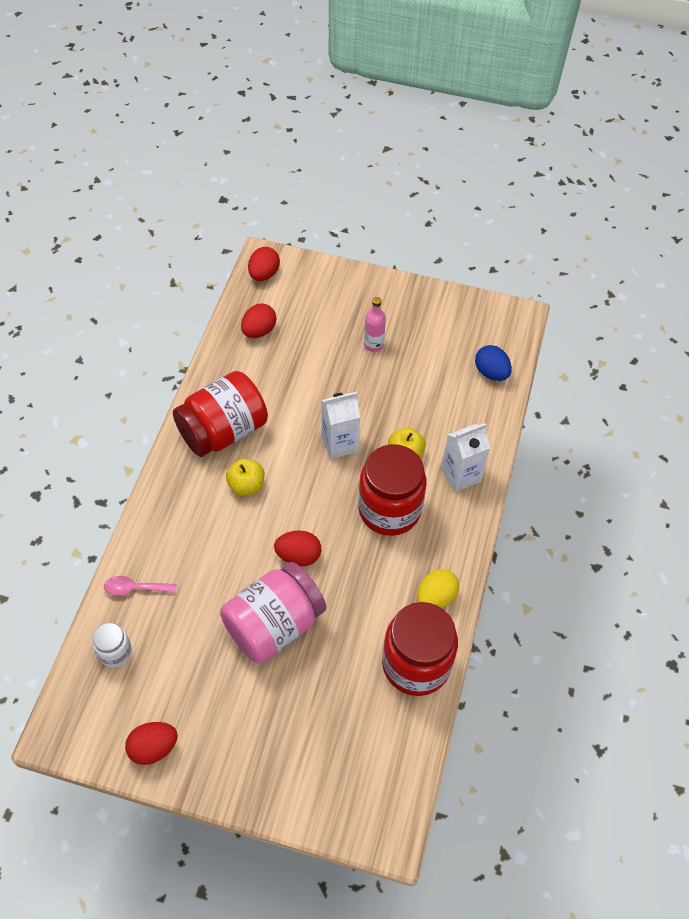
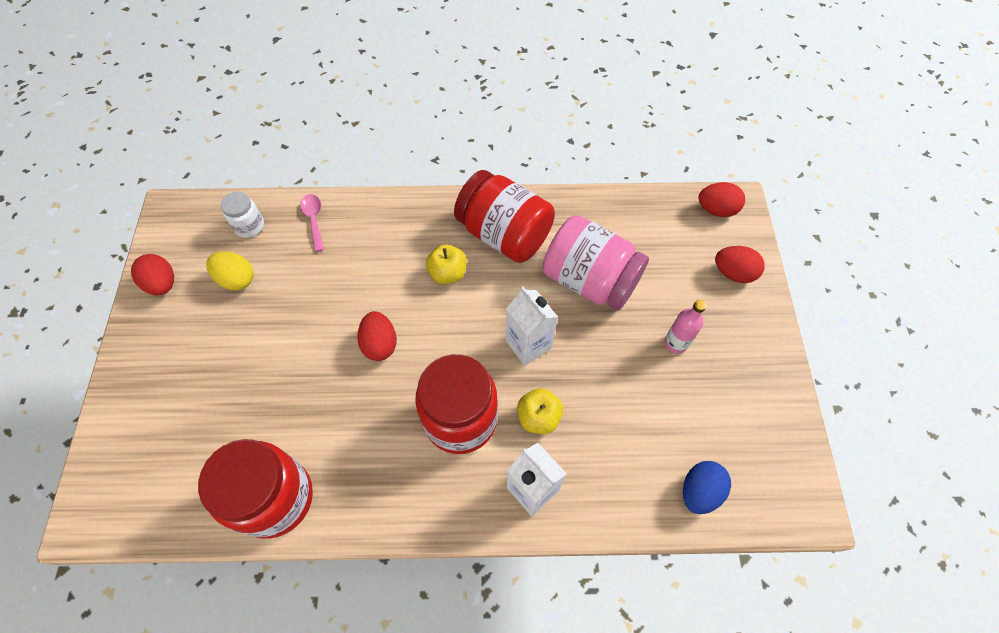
camera: 75 degrees right, 5 degrees up
(259, 331) = (640, 227): red egg -> red egg (733, 273)
(274, 625) = (297, 344): pink jar -> pink jar (590, 280)
(435, 597) = (361, 499): yellow egg -> yellow egg (237, 279)

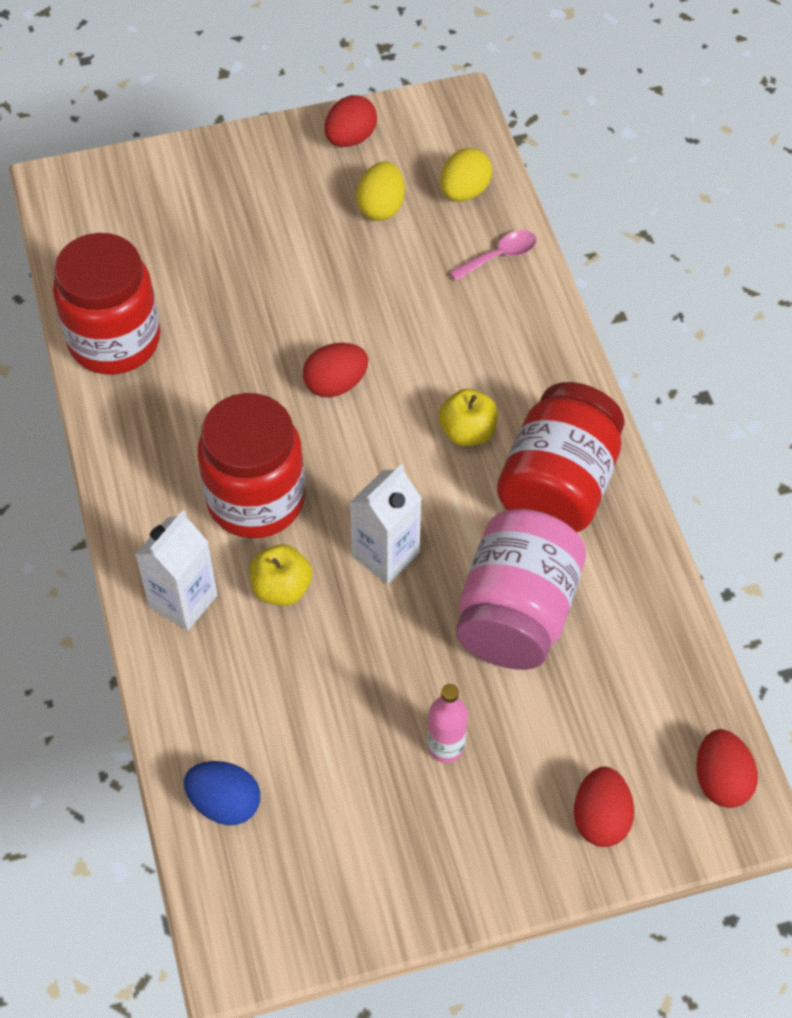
camera: 75 degrees right, 5 degrees down
(249, 226) = (464, 192): white jar -> yellow egg

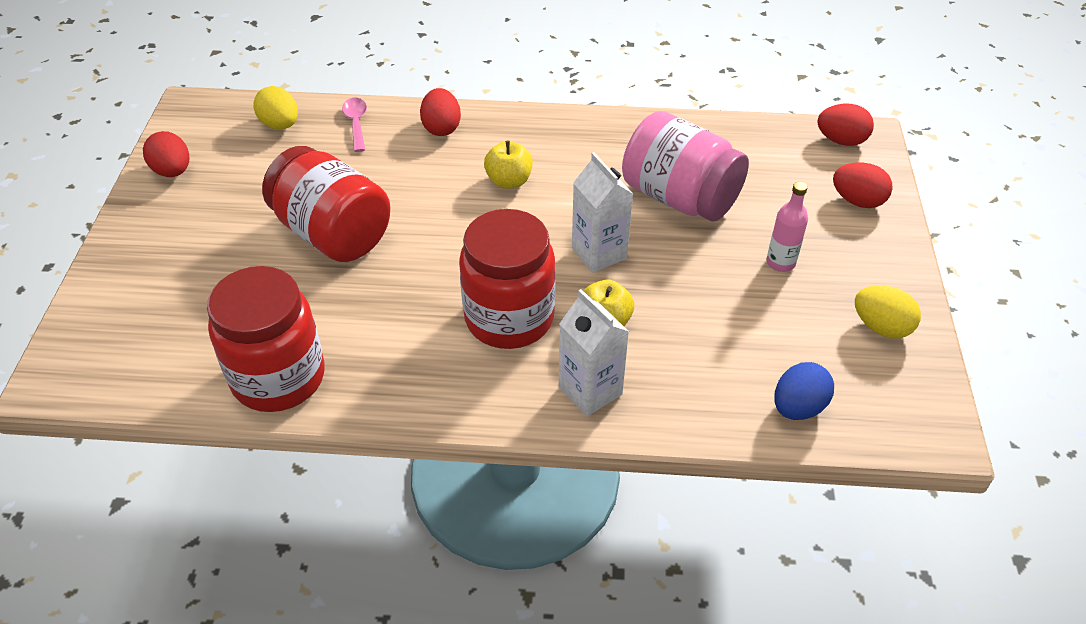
camera: 70 degrees left, 10 degrees down
(335, 384) = (420, 241): red egg -> red egg (441, 128)
(381, 207) = (259, 172): yellow egg -> yellow egg (881, 327)
(558, 486) = (580, 149): red jar -> red jar (333, 233)

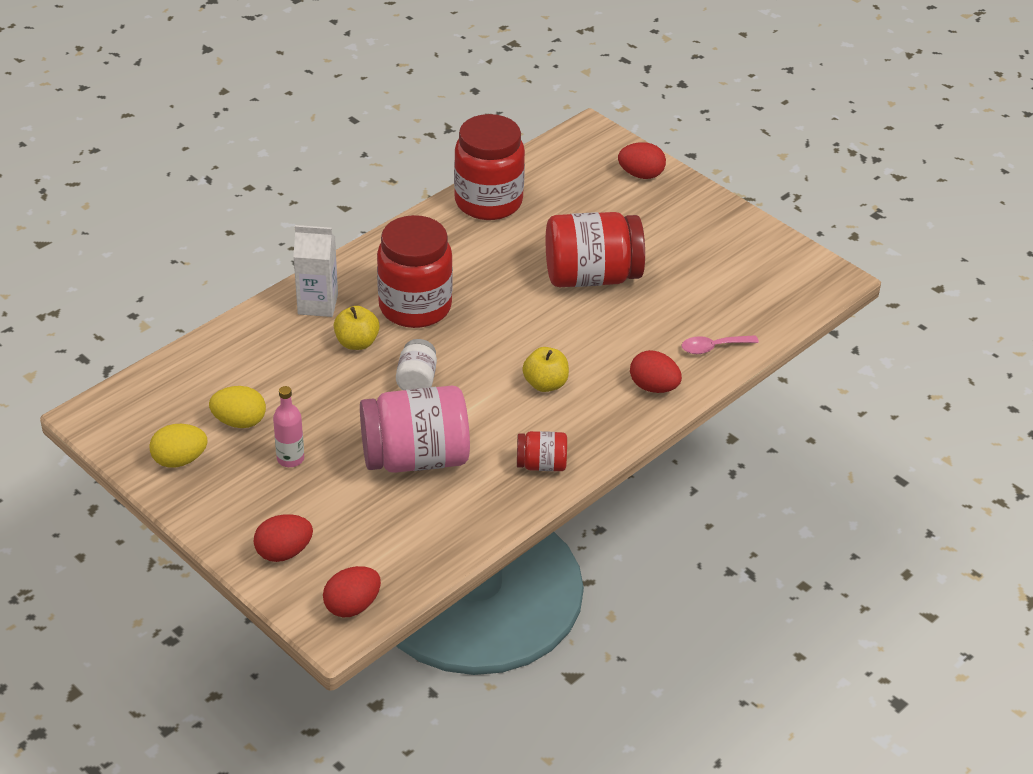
camera: 130 degrees right, 5 degrees down
(172, 171) = (751, 240): red egg -> red egg (641, 175)
(280, 125) = (755, 310): yellow egg -> yellow egg (239, 422)
(356, 123) = (713, 347): pink spoon -> pink spoon turned 135 degrees clockwise
(597, 135) = (541, 464): none -> red jar
(599, 253) = (416, 380): white carton -> white jar
(798, 407) = (188, 375): blue egg -> none

